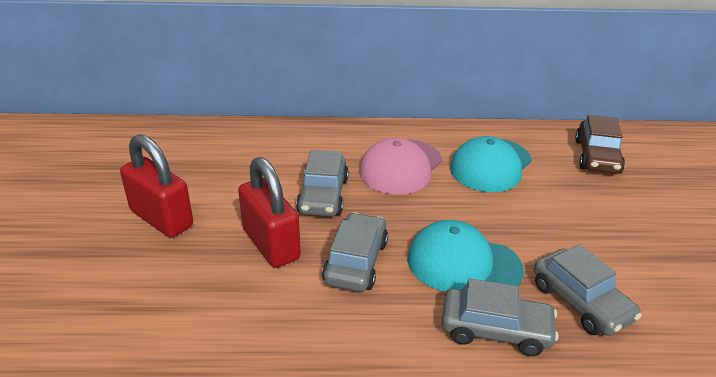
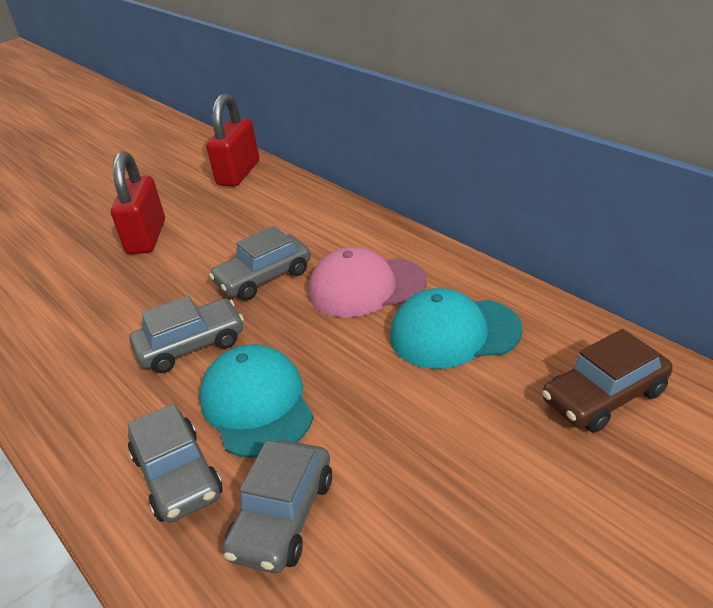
camera: 55 degrees right, 0 degrees up
(271, 244) = (169, 295): red padlock -> red padlock (238, 173)

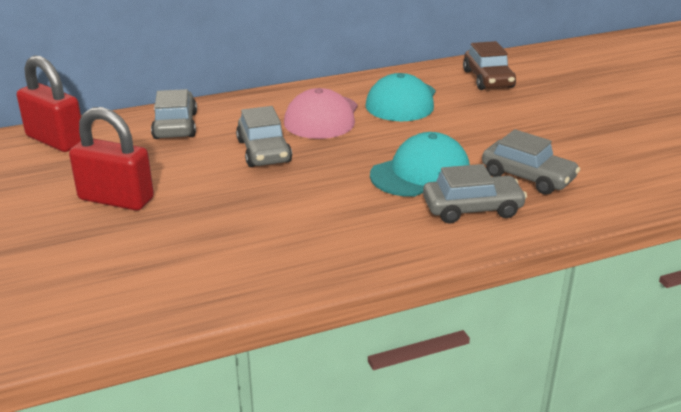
camera: 75 degrees left, 5 degrees down
(191, 345) = (327, 191): grey car -> grey car (175, 125)
(256, 405) = (420, 173): turquoise cap -> turquoise cap turned 150 degrees clockwise

